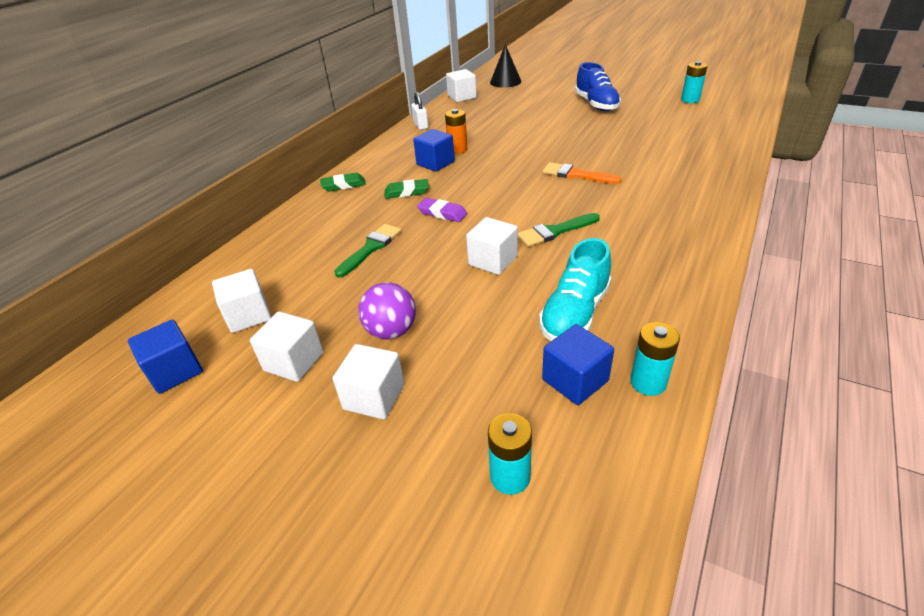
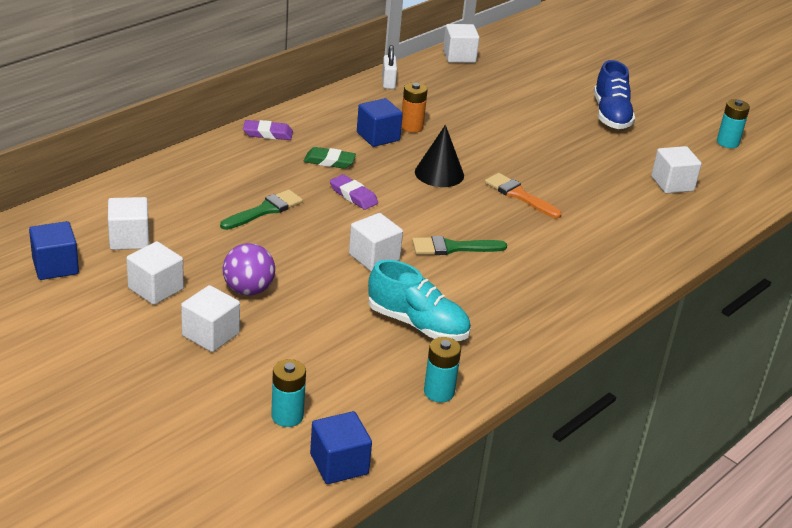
camera: 10 degrees right, 5 degrees down
(343, 185) = (268, 133): green eraser -> purple eraser
(505, 82) = (526, 49): black cone -> black cone (439, 173)
(575, 313) = (417, 324): turquoise shoe -> turquoise shoe turned 105 degrees counterclockwise
(575, 380) = (380, 372): blue cube -> blue cube (339, 464)
(680, 135) = (672, 184): none -> white cube

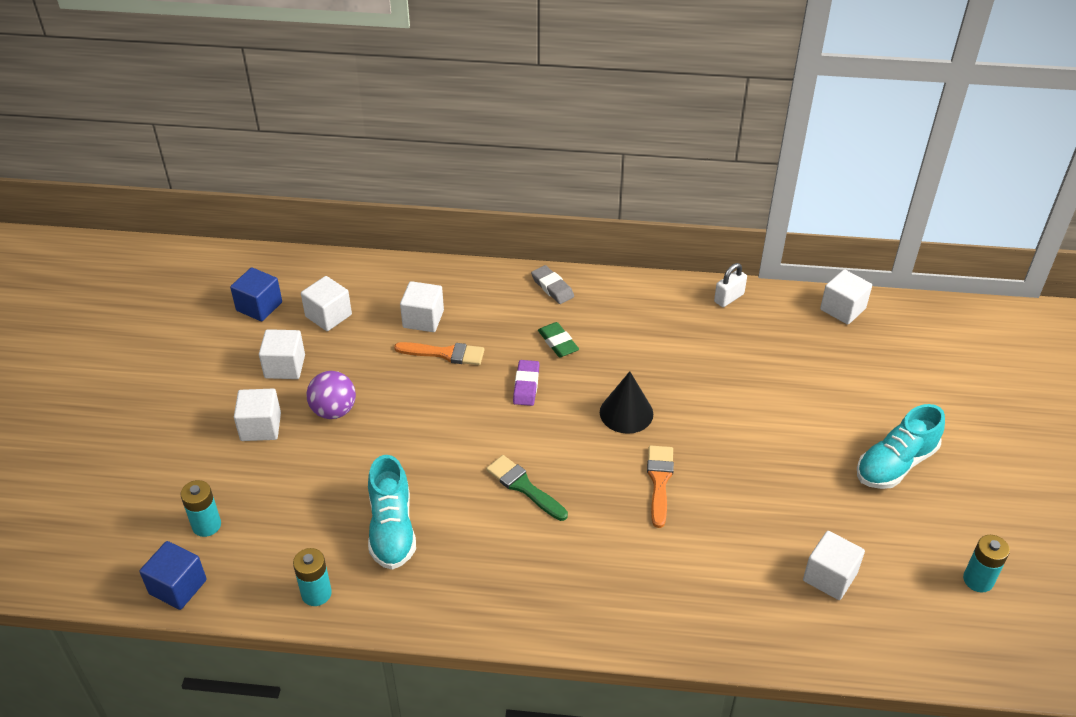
camera: 55 degrees right, 10 degrees up
(265, 210) = (445, 353): green brush -> orange brush
(268, 133) = (552, 287): purple eraser -> grey eraser
(374, 257) = (454, 449): white cube -> white cube (423, 319)
(378, 136) = (633, 345): blue cube -> none
(411, 127) = (677, 353): orange battery -> none
(611, 115) = (895, 464): blue shoe -> turquoise shoe

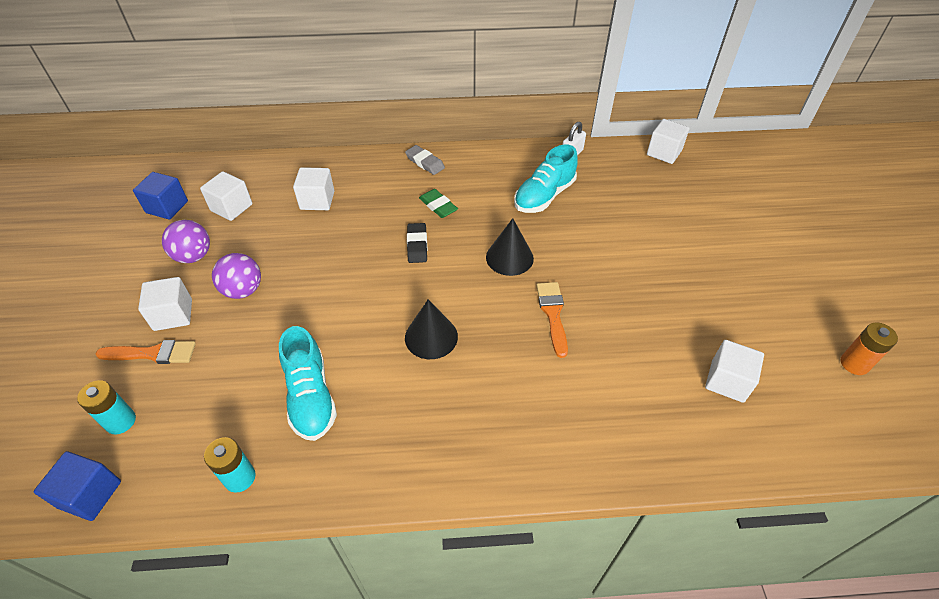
camera: 10 degrees left, 5 degrees up
(285, 366) = (194, 256): white cube -> purple ball
(445, 353) = (340, 227): orange brush -> orange brush (153, 353)
(524, 487) = (431, 337): green brush -> black cone
(526, 385) = (417, 245): purple eraser -> black eraser
(895, 464) = (748, 271): turquoise shoe -> turquoise shoe (544, 196)
(978, 580) = (854, 364): turquoise battery -> orange battery

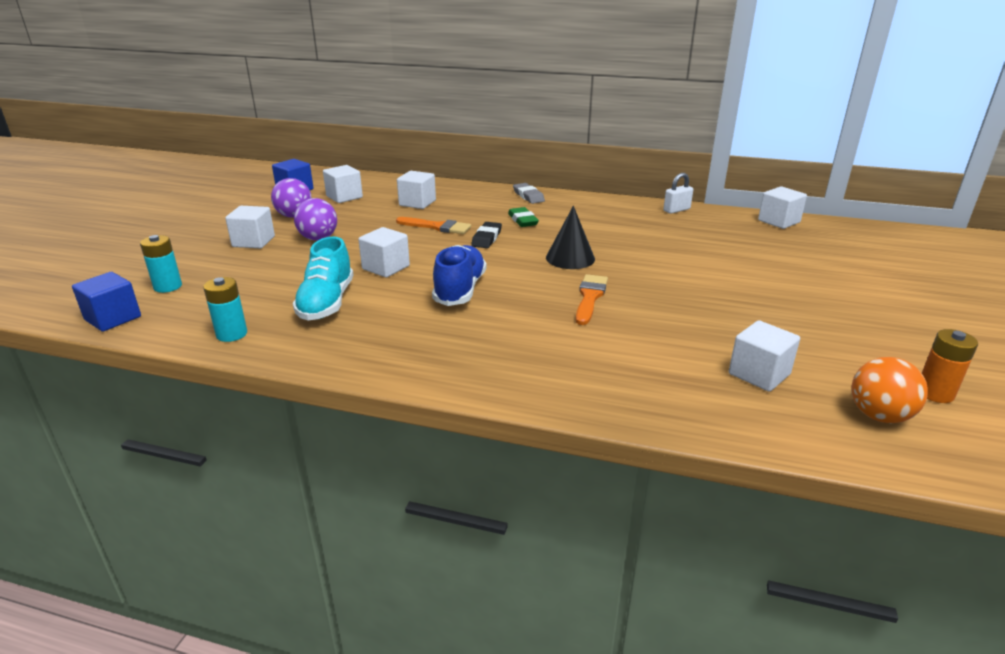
camera: 20 degrees right, 20 degrees down
(153, 353) = (221, 258): orange brush -> orange brush (437, 227)
(341, 321) = (386, 267): none -> white cube
(431, 337) = (460, 290): black cone -> blue shoe
(544, 196) = (631, 229): turquoise shoe -> none
(827, 405) = (879, 416): none -> orange ball

